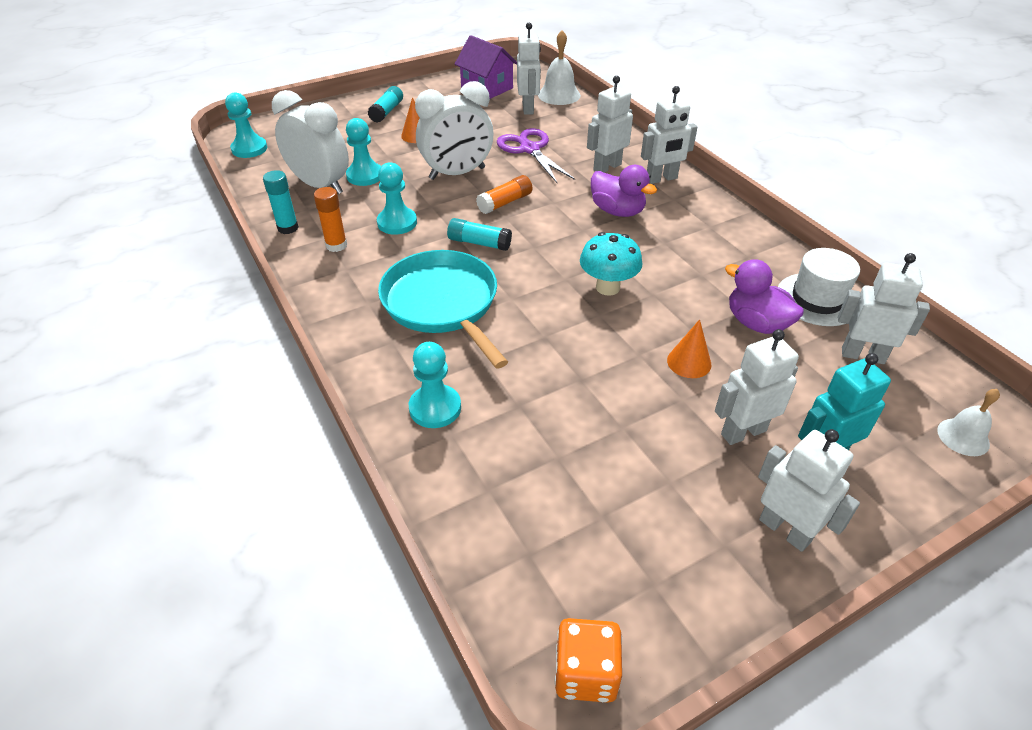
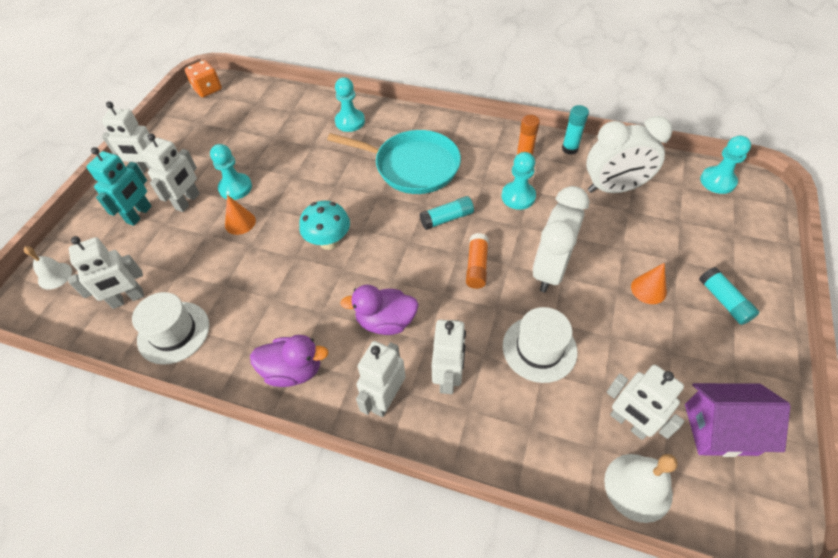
camera: 140 degrees right, 10 degrees up
(365, 176) = (604, 217): turquoise pawn -> turquoise pawn (235, 188)
(529, 149) = (539, 348): purple scissors -> white hat
(756, 323) = (211, 279): purple duck -> purple duck (293, 370)

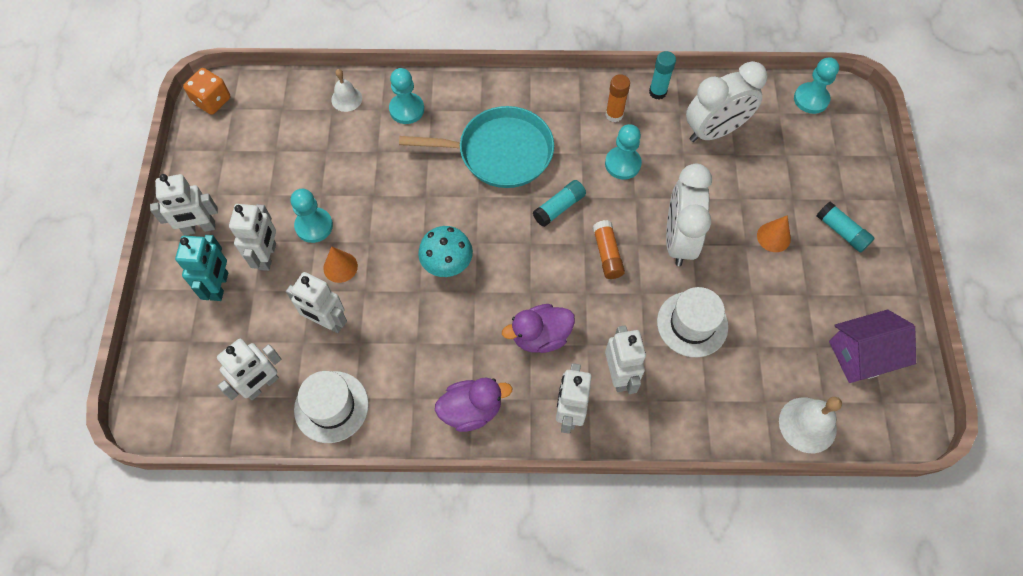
camera: 20 degrees left, 10 degrees up
(55, 276) = (164, 382): white bell -> white bell (346, 99)
(629, 423) = (787, 372): white robot -> white robot (327, 322)

